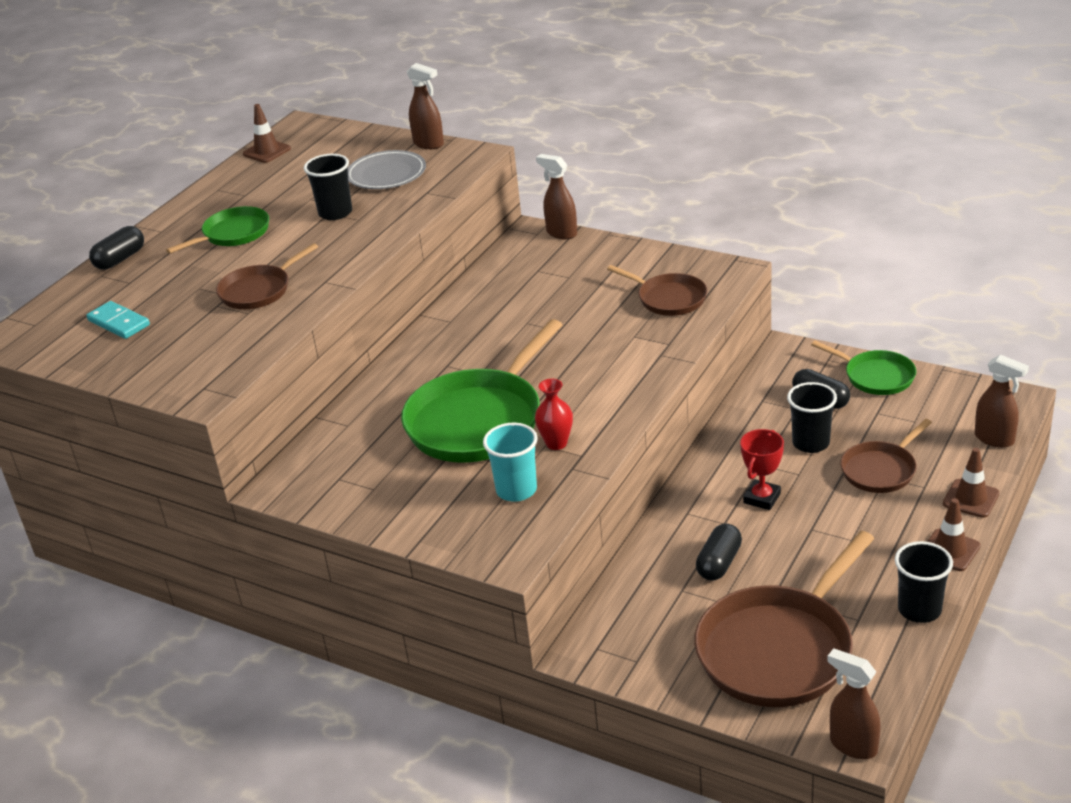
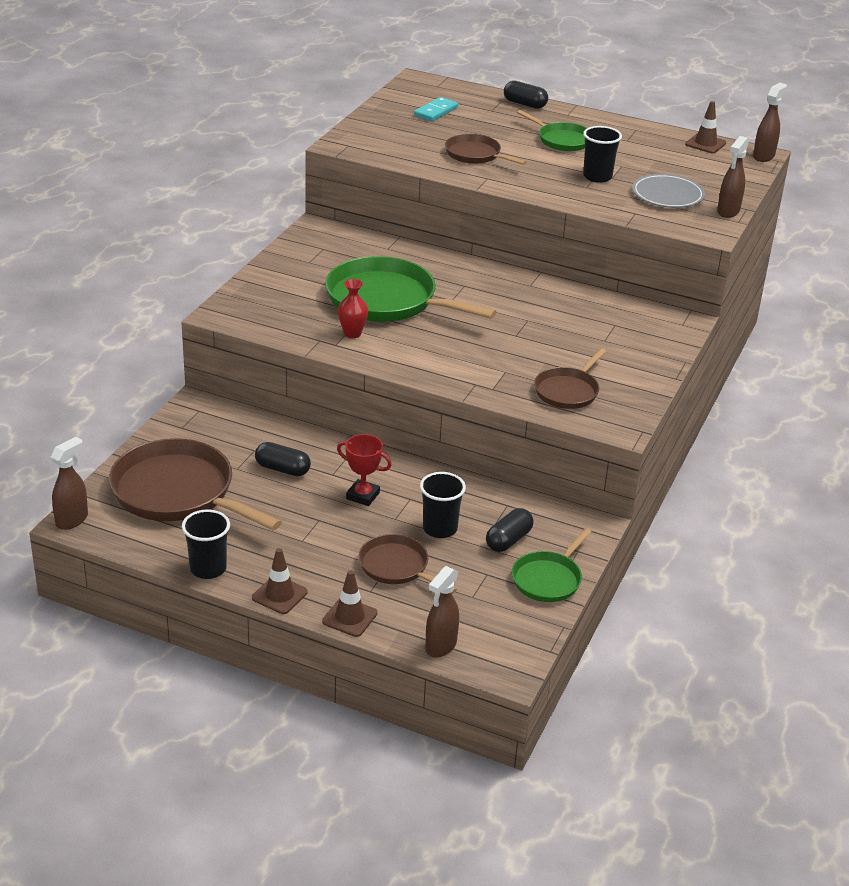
camera: 80 degrees right, 0 degrees up
(516, 490) = (296, 317): turquoise cup -> none
(561, 233) = (684, 336): brown spray bottle -> brown spray bottle (764, 156)

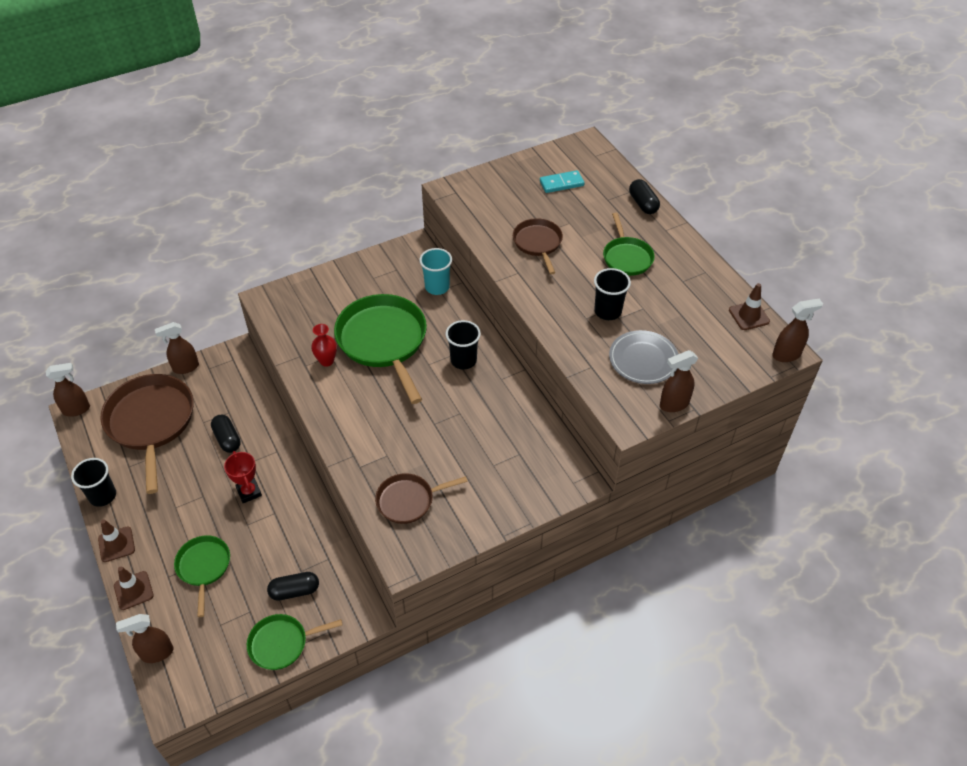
camera: 40 degrees right, 15 degrees up
(154, 437) = (185, 367): none -> brown spray bottle
(381, 247) = (437, 287): none -> turquoise cup
(397, 567) = (204, 567): brown pan -> green pan
(440, 529) = (264, 552): black cup -> black cup (463, 360)

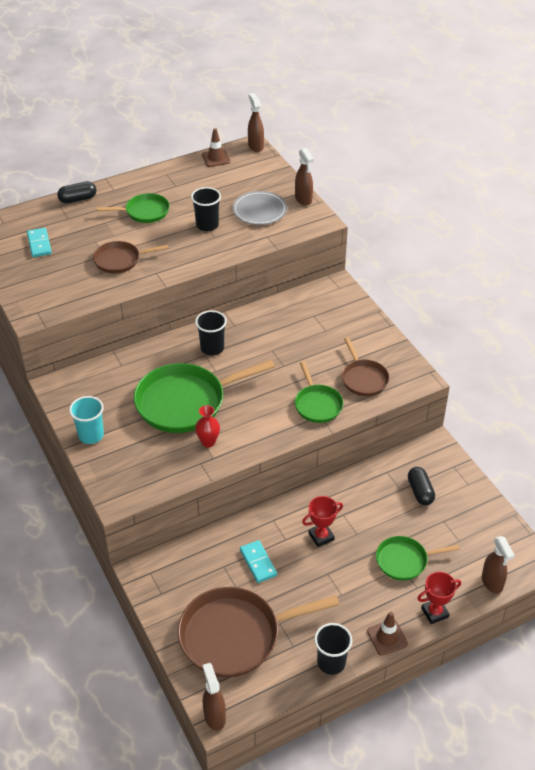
camera: 90 degrees left, 5 degrees down
(133, 590) = (434, 613): brown traffic cone -> red trophy
(185, 367) = (158, 616): brown spray bottle -> none
(227, 439) = (258, 562): black capsule -> turquoise domino
(282, 643) = (469, 495): green pan -> green pan (317, 404)
(437, 287) = (117, 367): turquoise cup -> turquoise cup (91, 435)

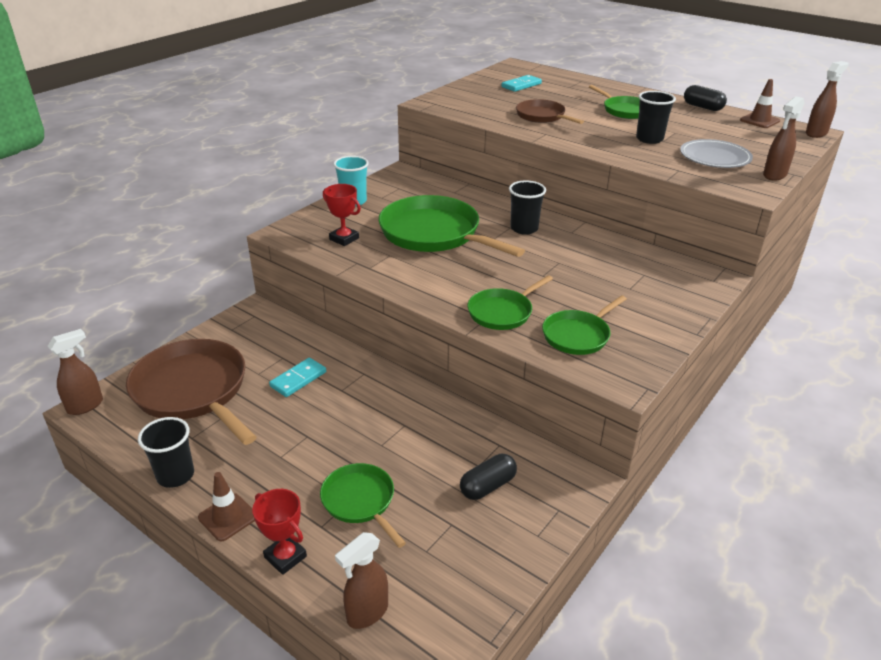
camera: 65 degrees right, 10 degrees down
(78, 199) = (600, 84): black capsule -> black capsule (702, 107)
(208, 442) = (389, 259): red vase -> none
(321, 536) = (360, 416): red trophy -> red trophy (344, 239)
(363, 379) = (578, 335): brown pan -> green pan

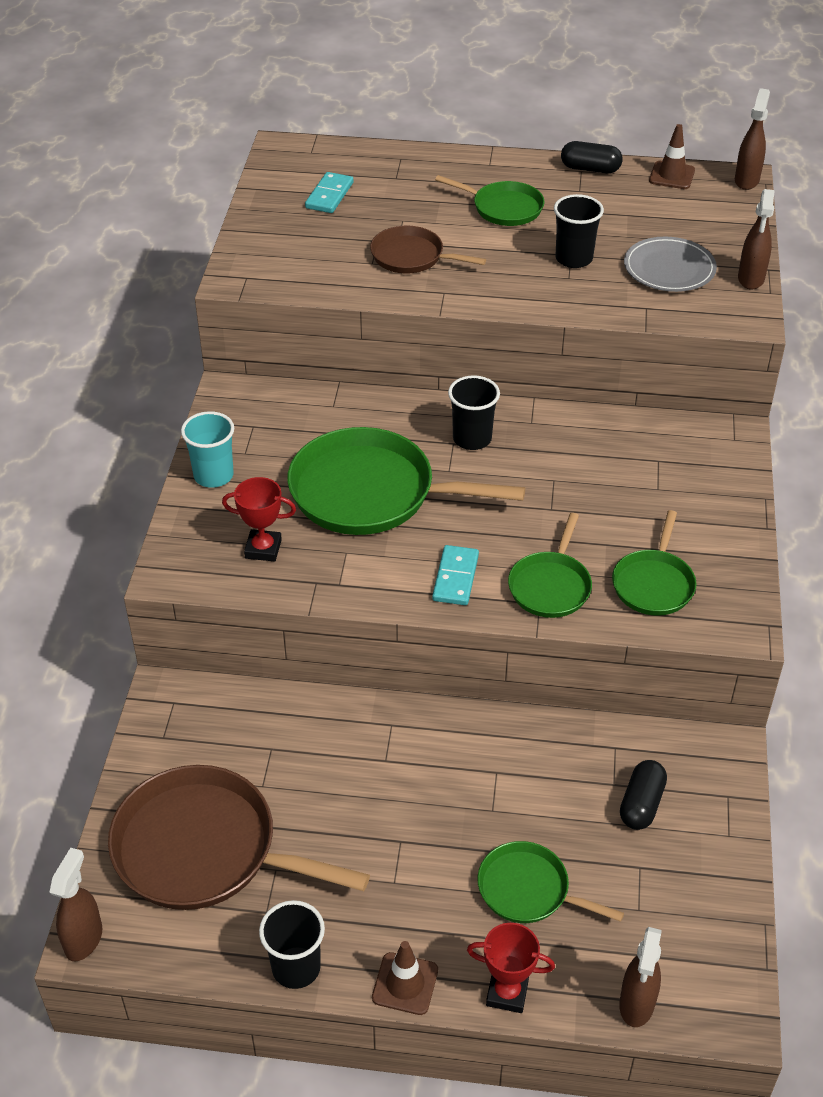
camera: 30 degrees left, 10 degrees up
(298, 379) = (320, 770): turquoise domino -> turquoise domino (455, 578)

